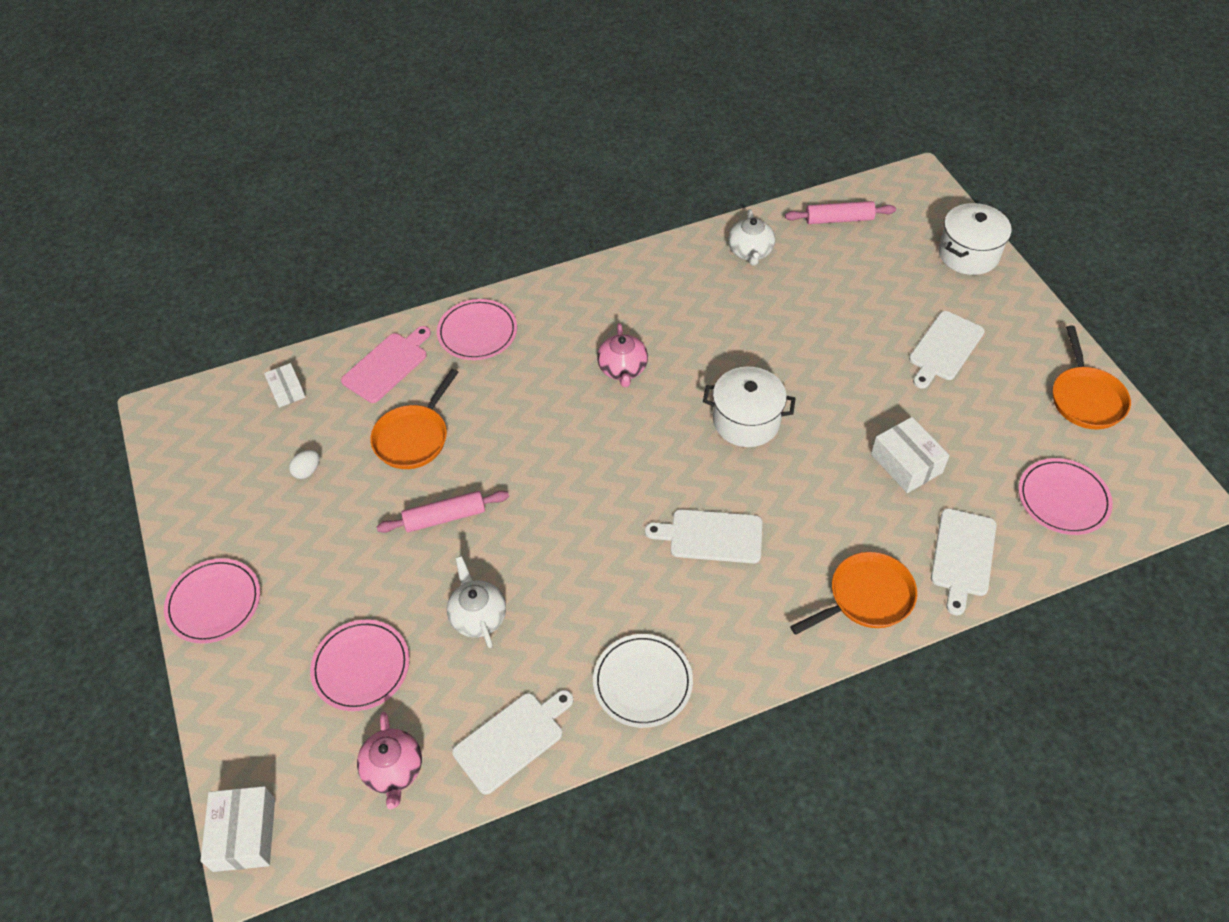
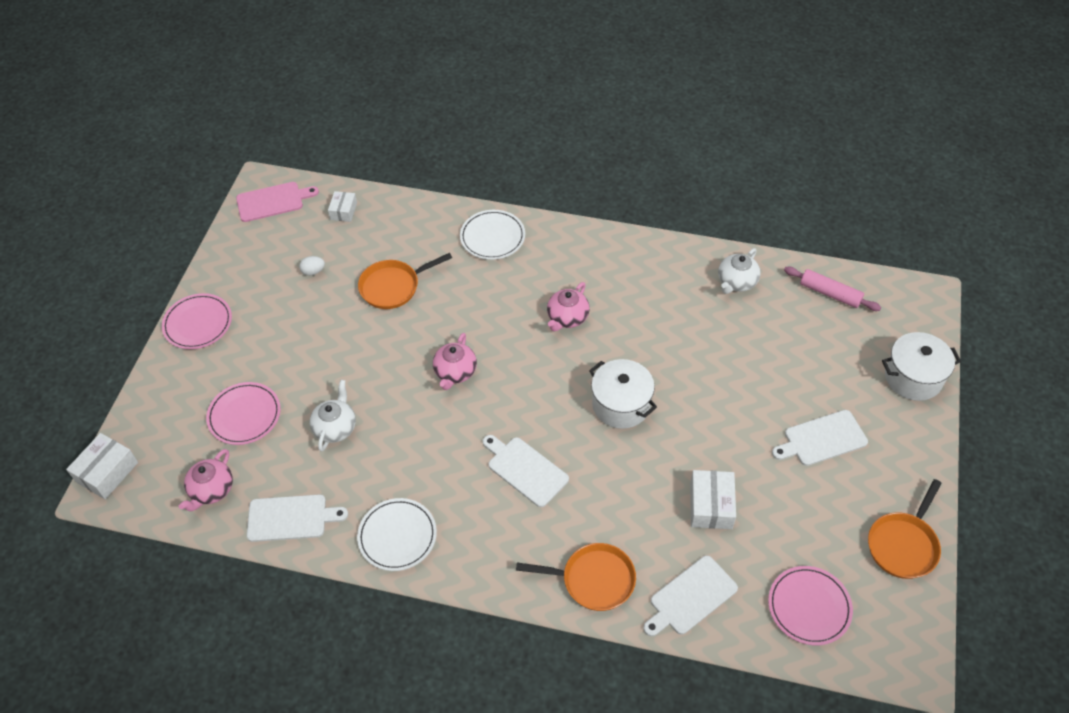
camera: 35 degrees right, 0 degrees up
(387, 365) = (417, 228): pink cutting board -> pink cutting board (273, 201)
(445, 517) = (368, 351): pink rolling pin -> none
(477, 332) = (492, 237): pink plate -> white plate
(557, 485) = (455, 372): none -> pink teapot

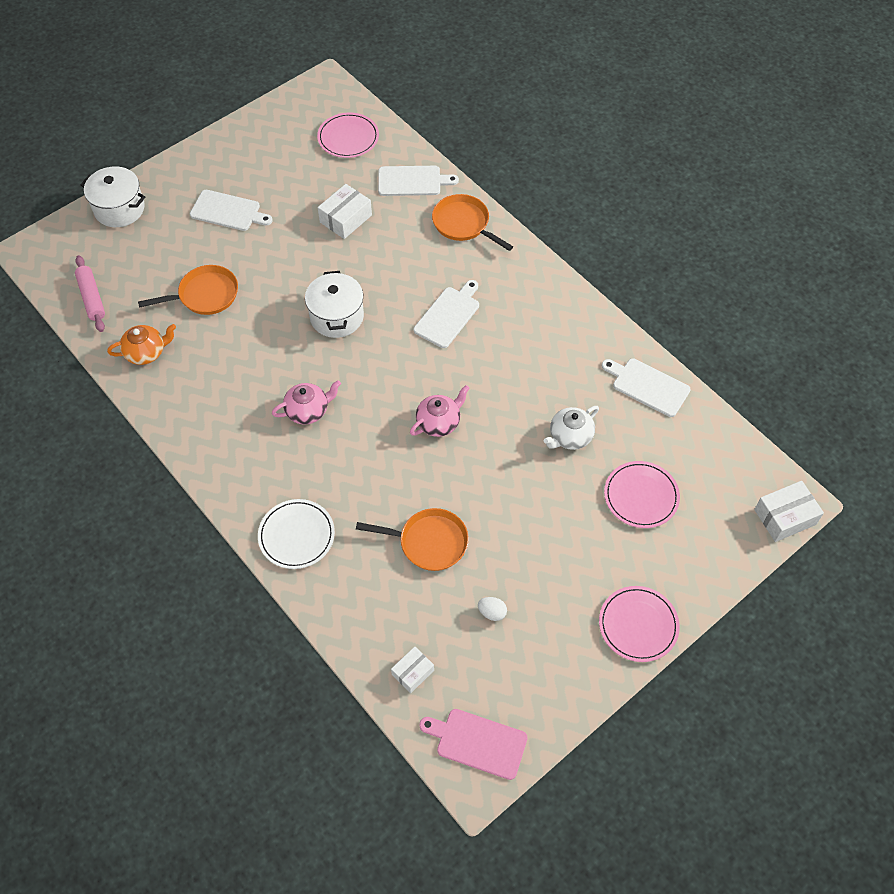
camera: 145 degrees left, 5 degrees up
(211, 490) = (700, 446): pink teapot -> none
(397, 536) = (575, 326): white plate -> none
(525, 470) = (448, 315): white cutting board -> white cutting board turned 135 degrees counterclockwise
(736, 282) = (146, 352): white teapot -> orange teapot
(903, 544) = (255, 132): orange pan -> orange pan (204, 295)

